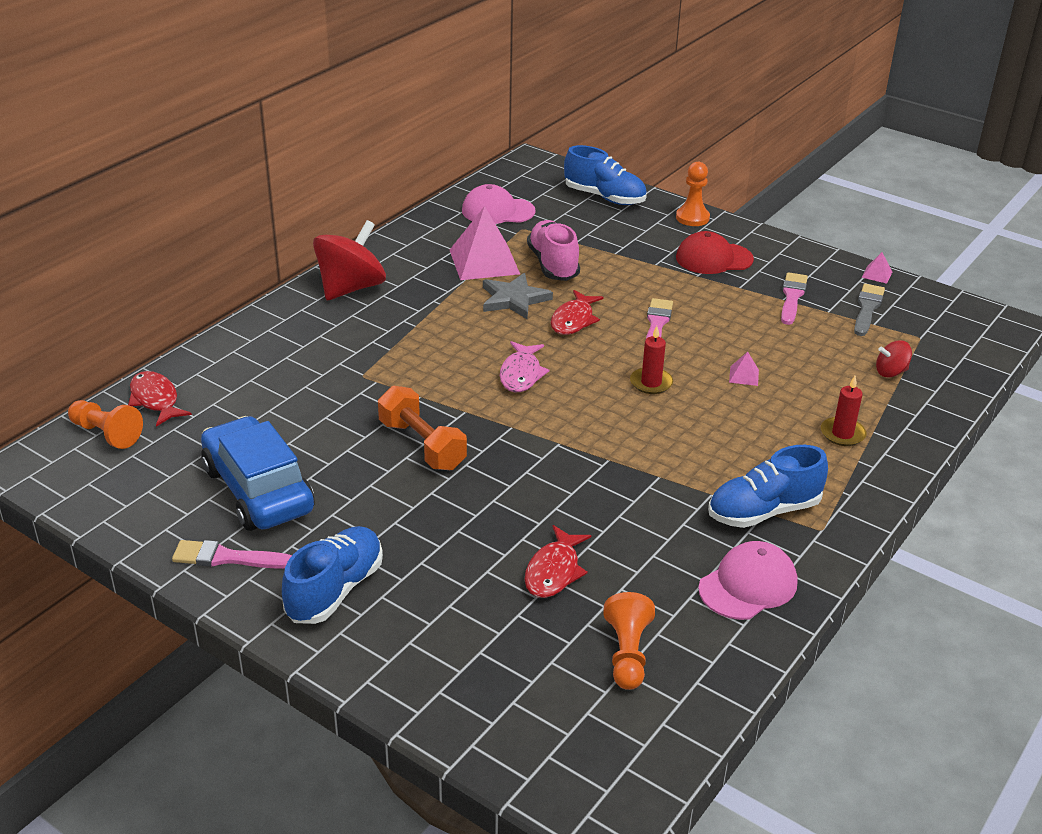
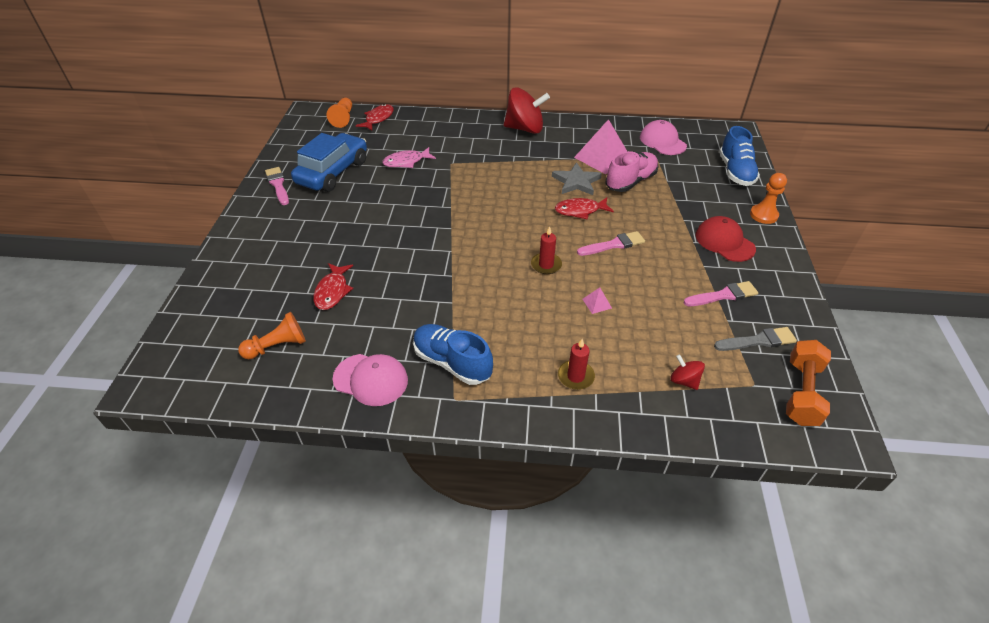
camera: 60 degrees right, 10 degrees up
(335, 590) = (273, 224): blue shoe -> none
(422, 445) = (408, 204): orange dumbbell -> orange dumbbell (801, 392)
(521, 374) = (504, 212): pink fish -> pink fish (406, 162)
(554, 571) = (332, 291): red fish -> red fish turned 75 degrees counterclockwise
(877, 274) = (815, 331): pink pyramid -> none

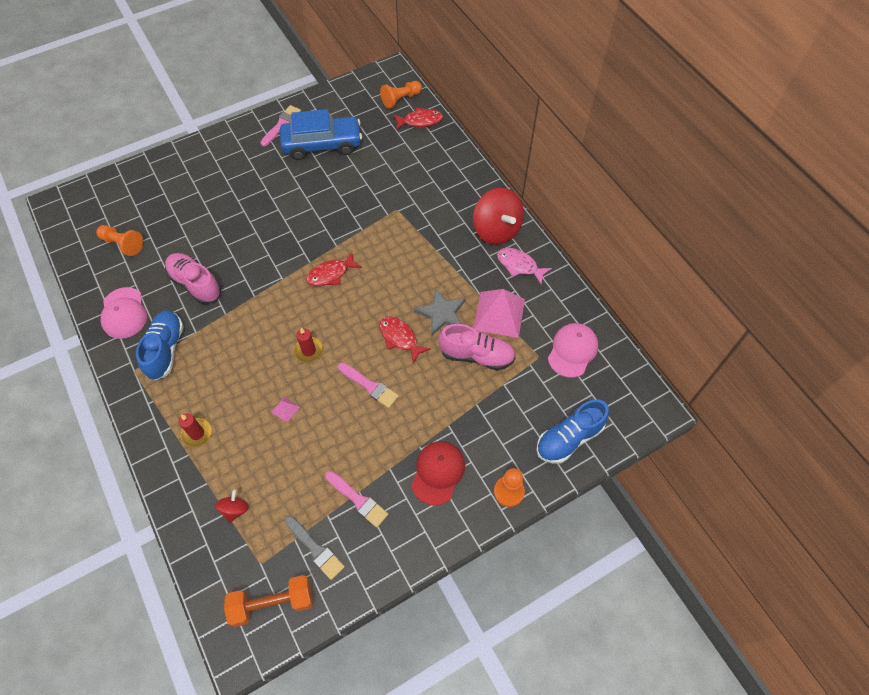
camera: 55 degrees right, 15 degrees up
(332, 291) = (190, 237): red fish -> red fish (331, 274)
(394, 309) = (195, 284): none -> pink shoe
(406, 162) = (373, 179): pink fish -> pink fish (519, 265)

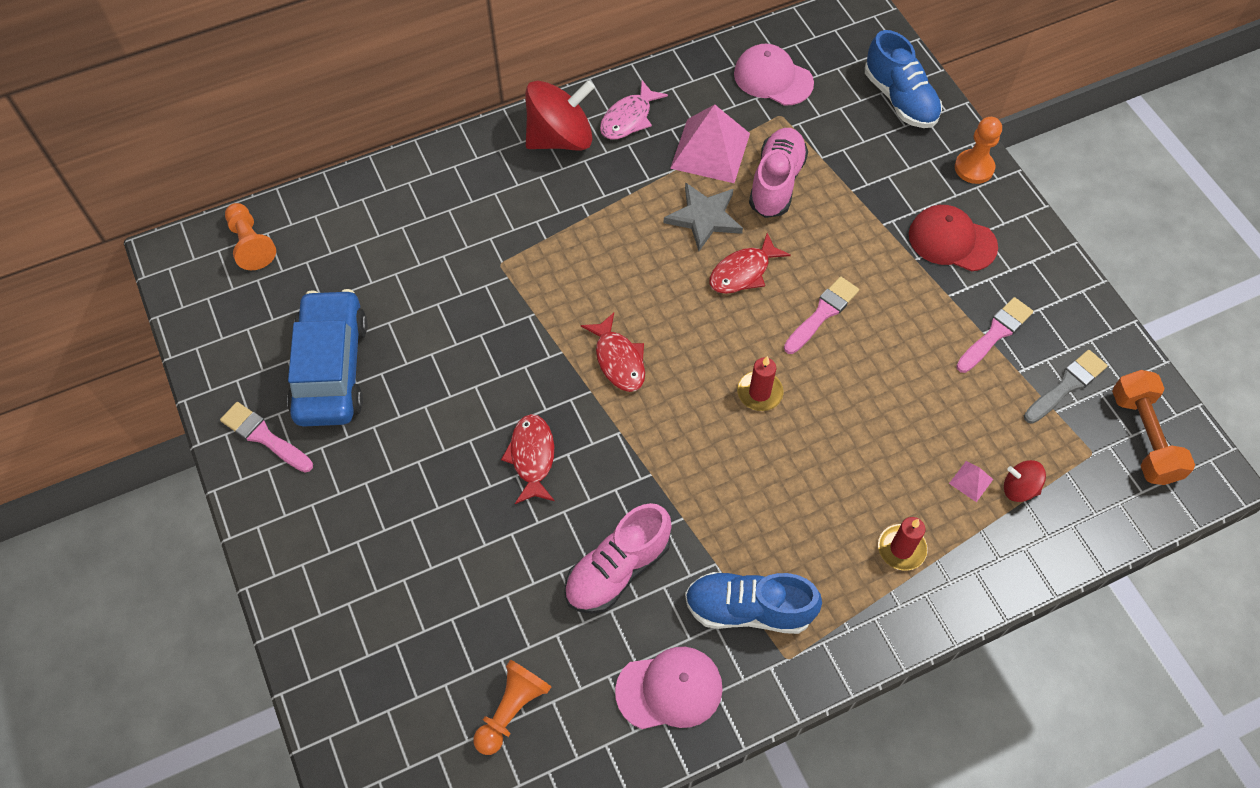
camera: 85 degrees left, 0 degrees up
(285, 409) = (859, 424): pink pyramid -> pink pyramid (971, 481)
(420, 121) = (311, 218): red fish -> red fish (532, 457)

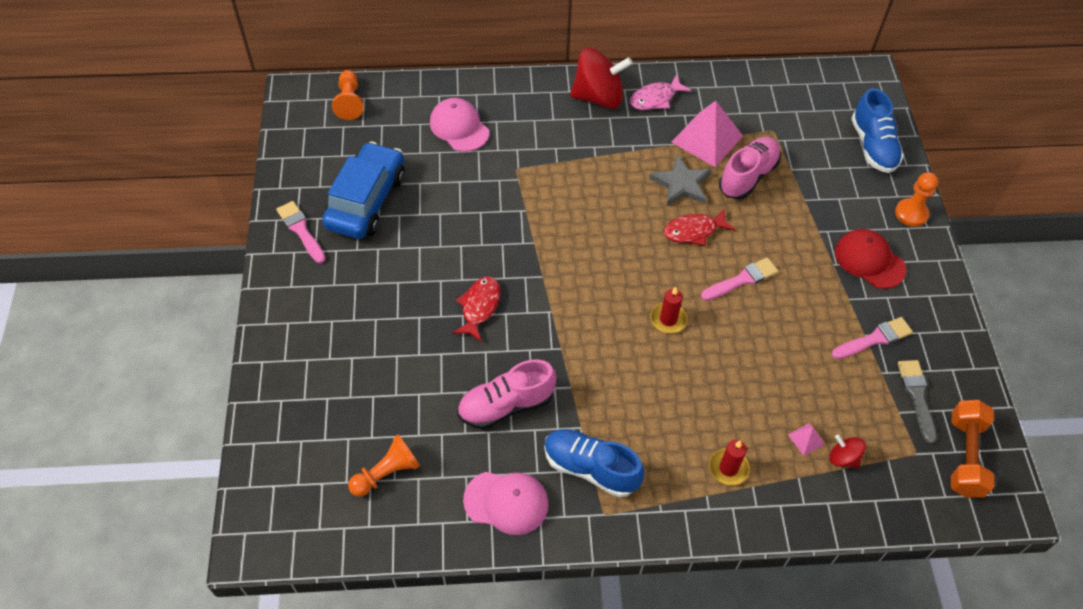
camera: 20 degrees right, 5 degrees down
(618, 360) = (572, 262): red fish -> none
(773, 78) = (778, 102): pink cap -> pink cap (459, 127)
(1066, 385) = (916, 396): grey brush -> grey brush turned 75 degrees counterclockwise

